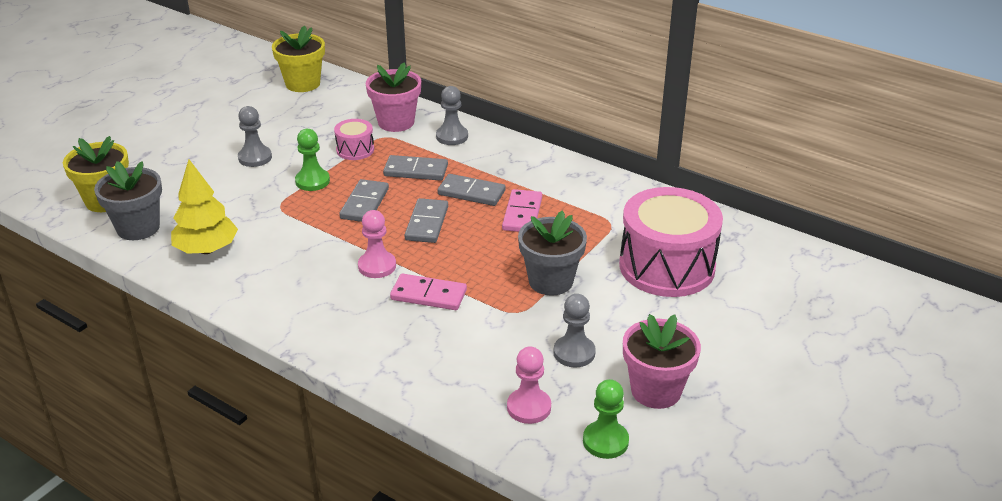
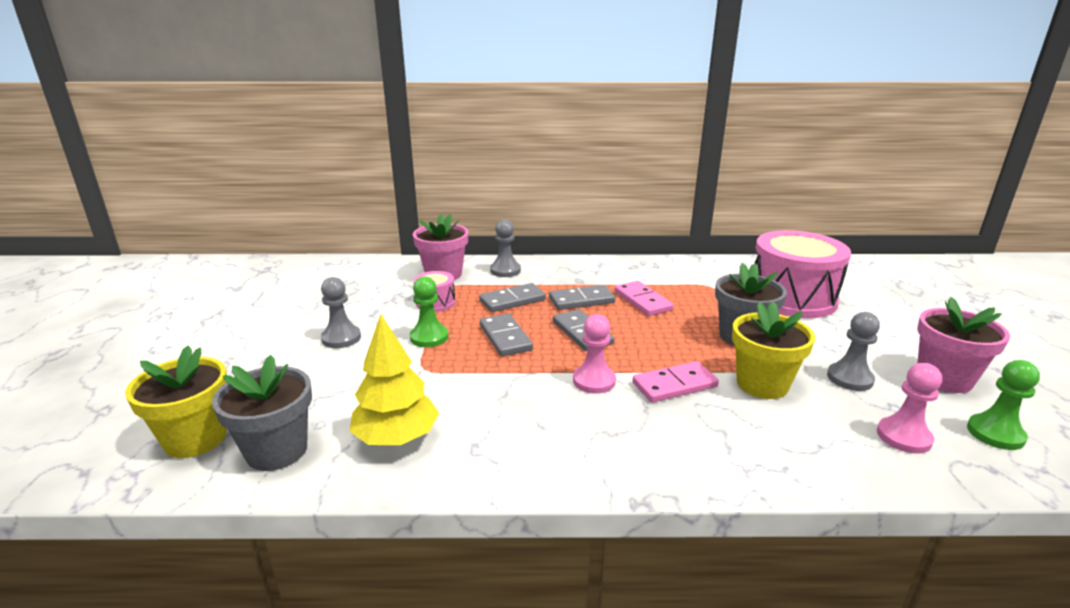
camera: 35 degrees left, 10 degrees down
(303, 84) = (315, 272): yellow flower pot -> yellow flower pot (762, 384)

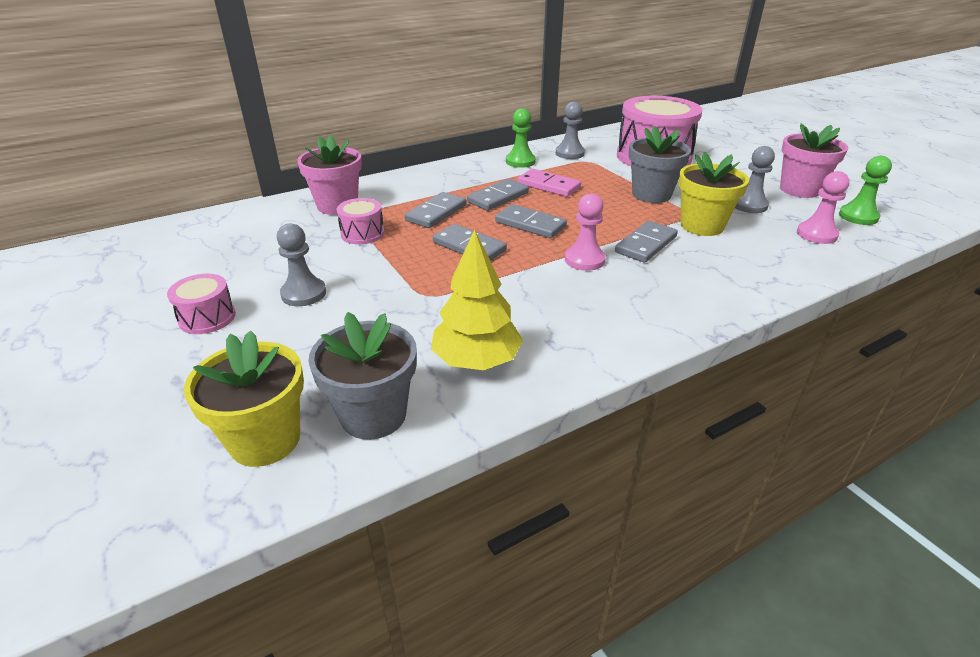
camera: 30 degrees left, 10 degrees up
(264, 336) = (207, 318): none -> pink drum
(429, 337) = (396, 266): green pawn -> green pawn (520, 161)
(505, 270) = (396, 187): grey pawn -> grey pawn (569, 153)
(674, 385) = (645, 244): pink domino -> grey domino

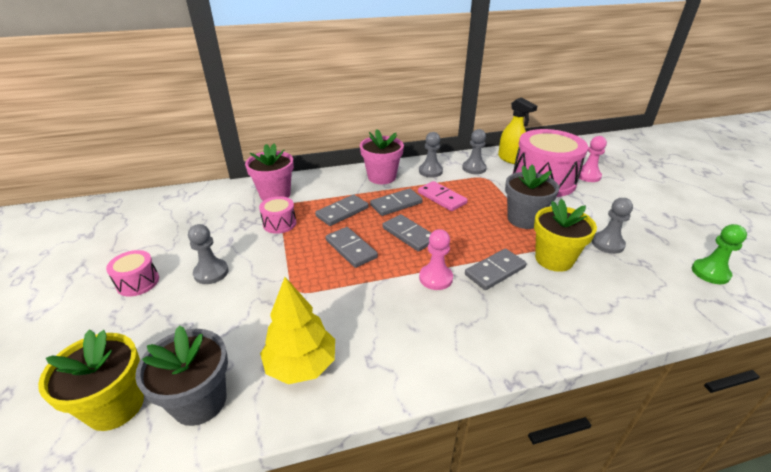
camera: 15 degrees right, 0 degrees up
(520, 161) = (430, 171): green pawn -> grey pawn
(606, 140) = (510, 159): none -> yellow spray bottle
(800, 189) = (664, 233): pink flower pot -> pink flower pot (381, 177)
(816, 234) = (659, 286): pink pawn -> pink pawn (588, 176)

